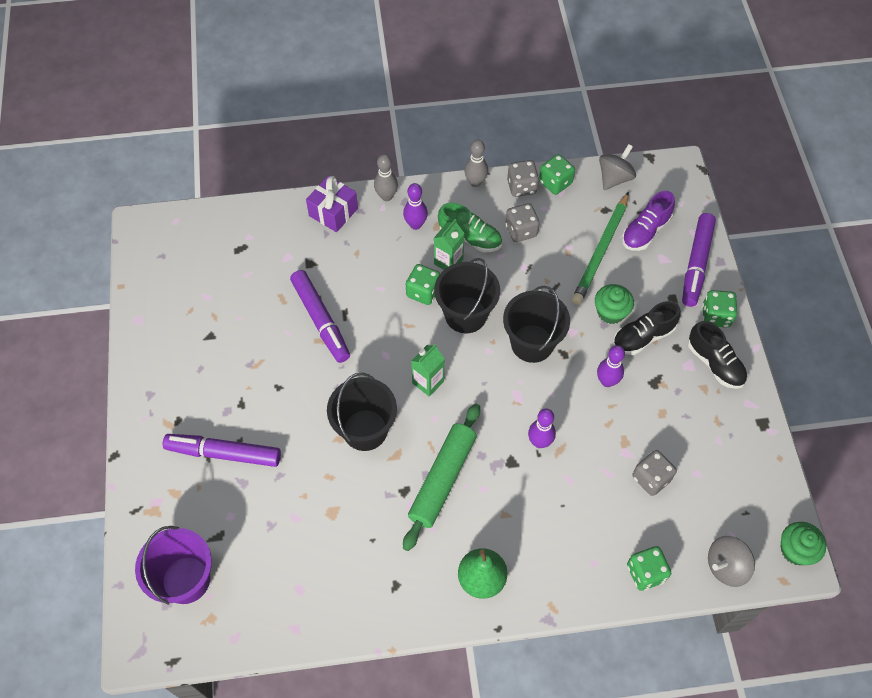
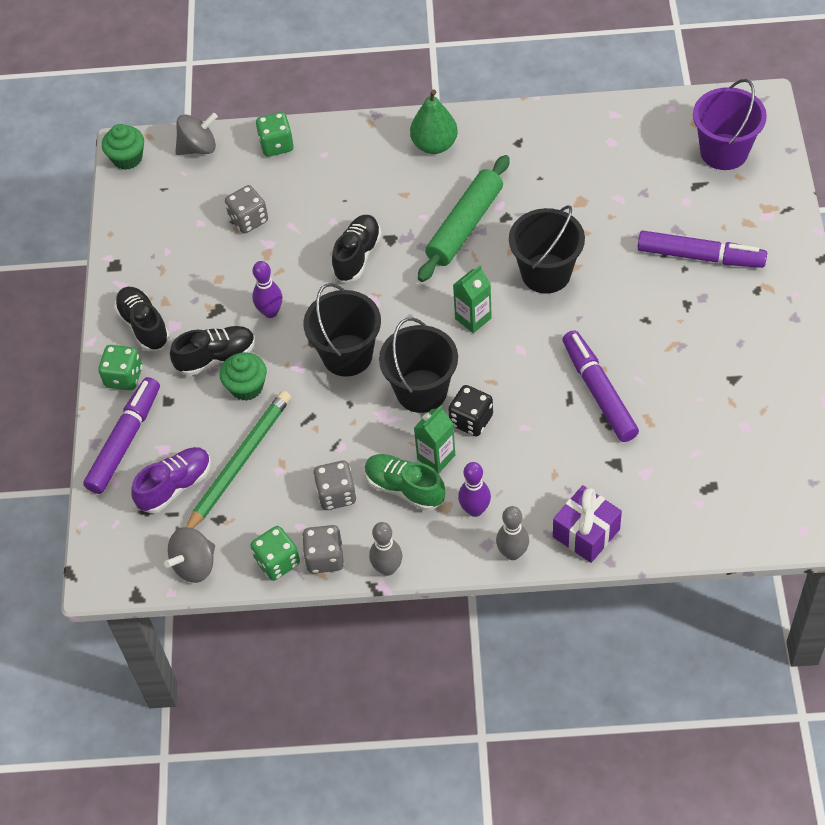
camera: 170 degrees left, 5 degrees down
(423, 292) = (471, 420): green dice -> black dice
(539, 442) = (357, 256): purple bowling pin -> black shoe

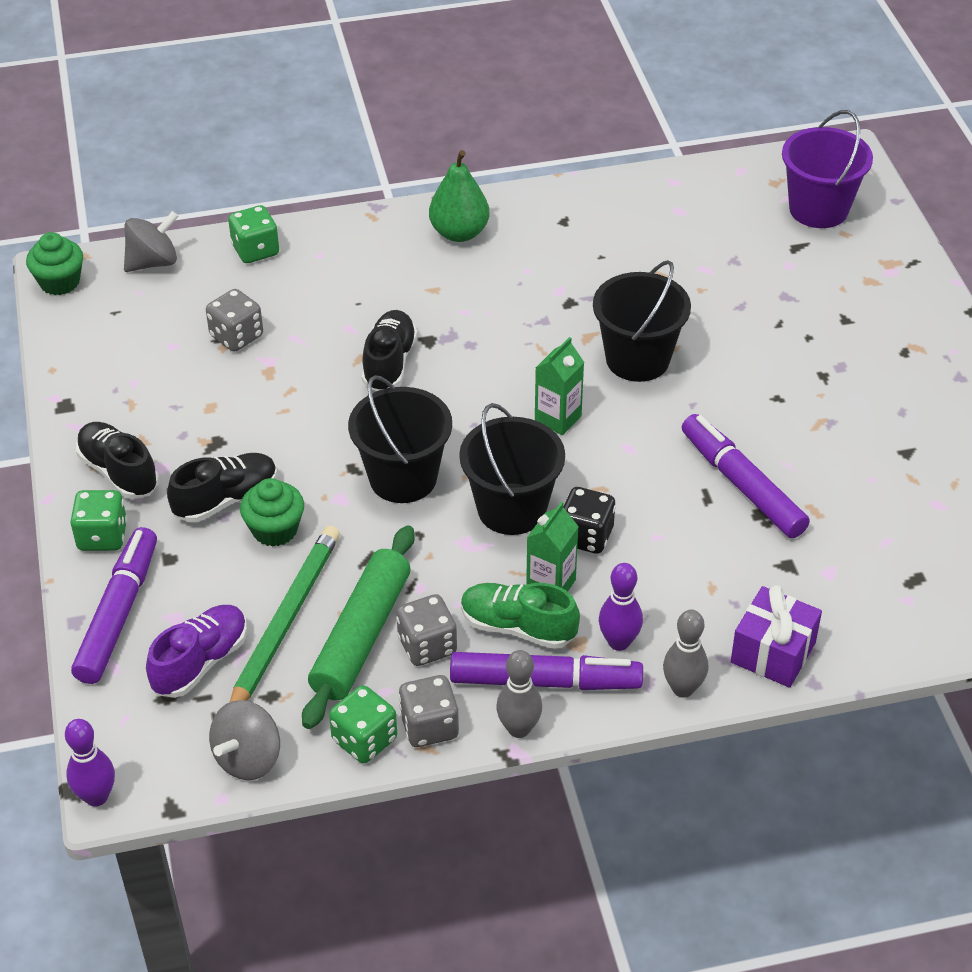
camera: 15 degrees left, 10 degrees down
(270, 312) = (288, 438): purple bowling pin -> purple bowling pin (96, 796)
(464, 225) = (520, 316): green rolling pin -> green rolling pin (361, 636)
(700, 257) = (824, 322): purple marker -> purple marker (545, 682)

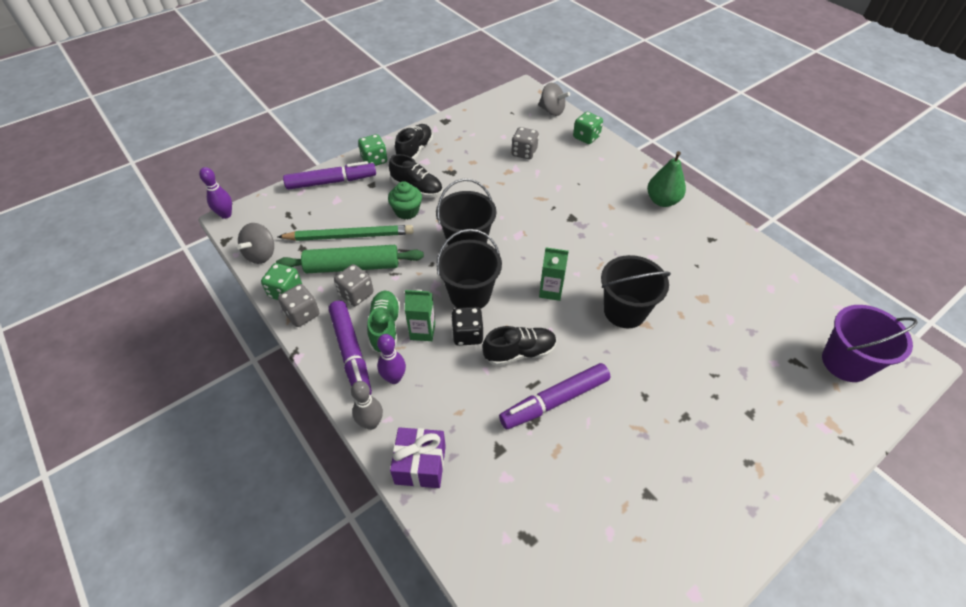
camera: 65 degrees right, 5 degrees up
(59, 282) = (518, 91): green cupcake -> none
(200, 662) = (313, 217): purple shoe -> none
(248, 758) = (261, 254): grey spinning top -> grey spinning top turned 75 degrees counterclockwise
(389, 363) = (544, 210): black shoe -> black shoe (519, 352)
(519, 729) = (313, 353): grey bowling pin -> none
(742, 485) = (554, 400): purple marker -> purple marker turned 150 degrees counterclockwise

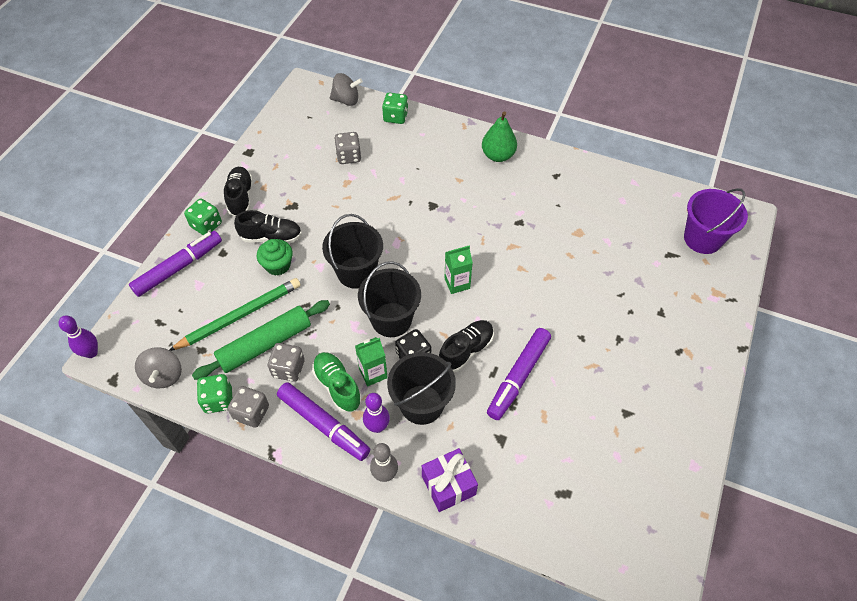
camera: 30 degrees left, 5 degrees up
(624, 311) = (526, 273): black bucket -> black bucket (421, 404)

